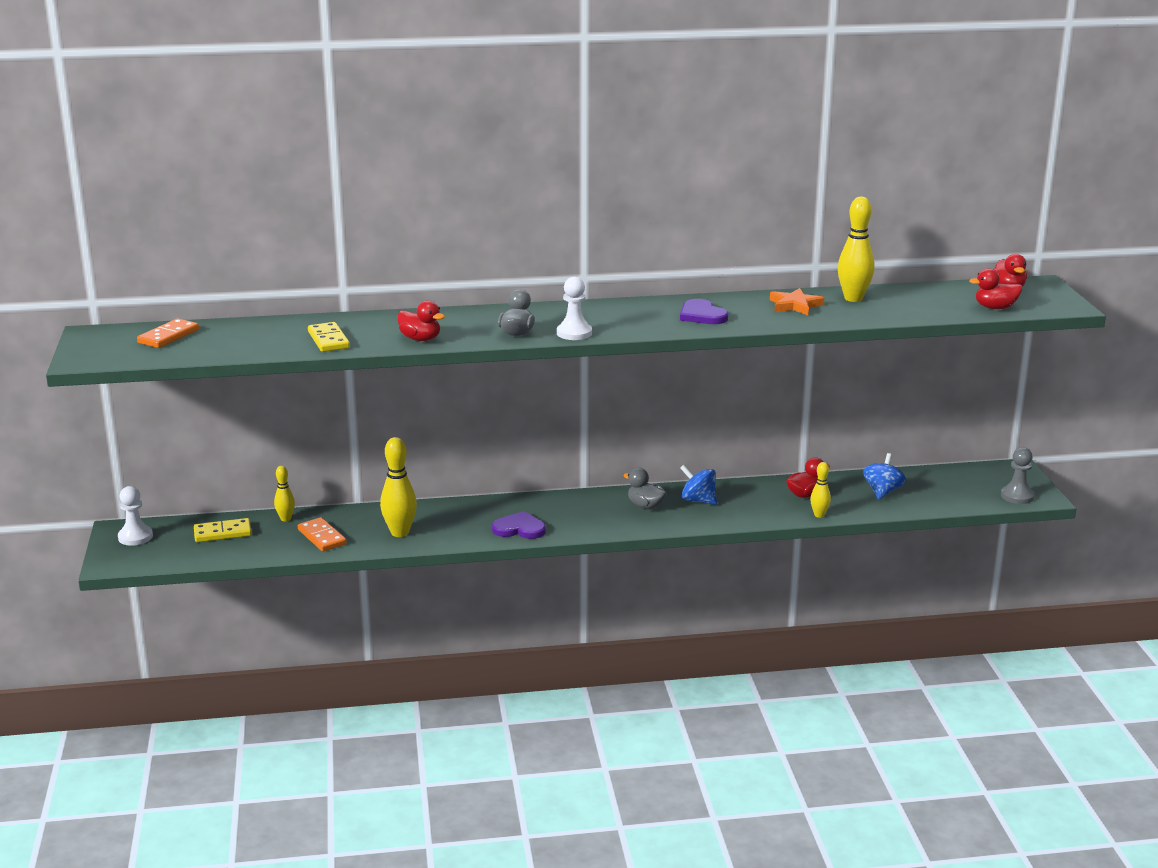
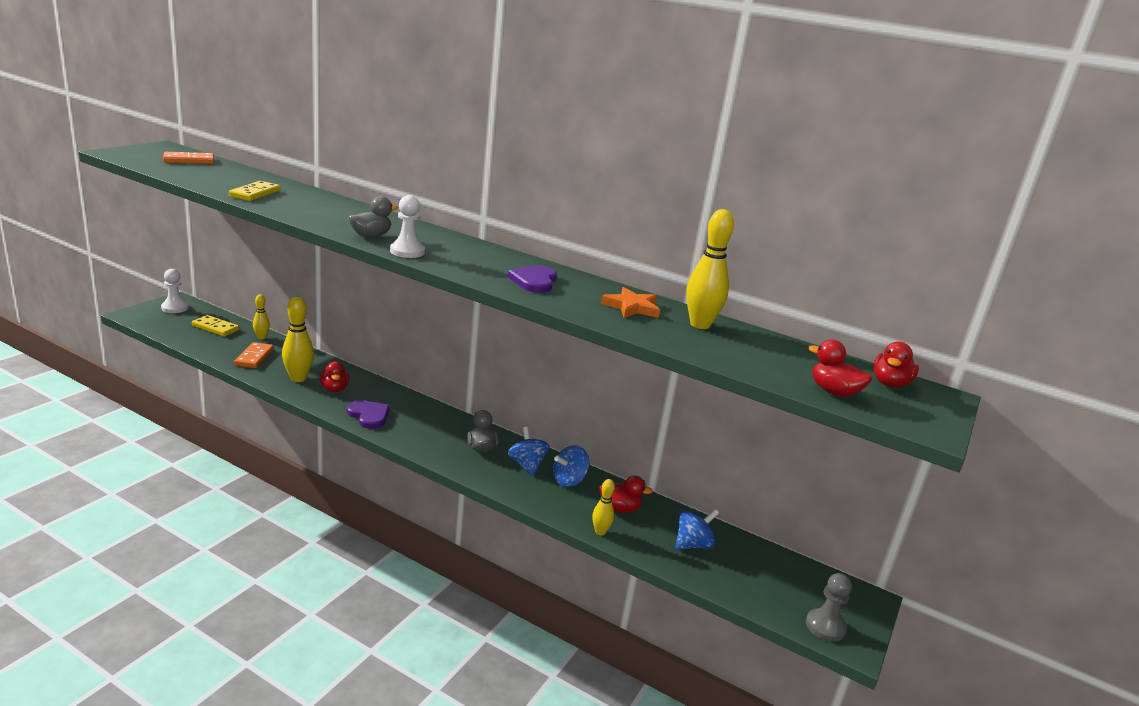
camera: 35 degrees right, 0 degrees up
(420, 339) = (304, 214): red duck -> red duck (334, 388)
(743, 495) = (569, 480): none -> blue spinning top

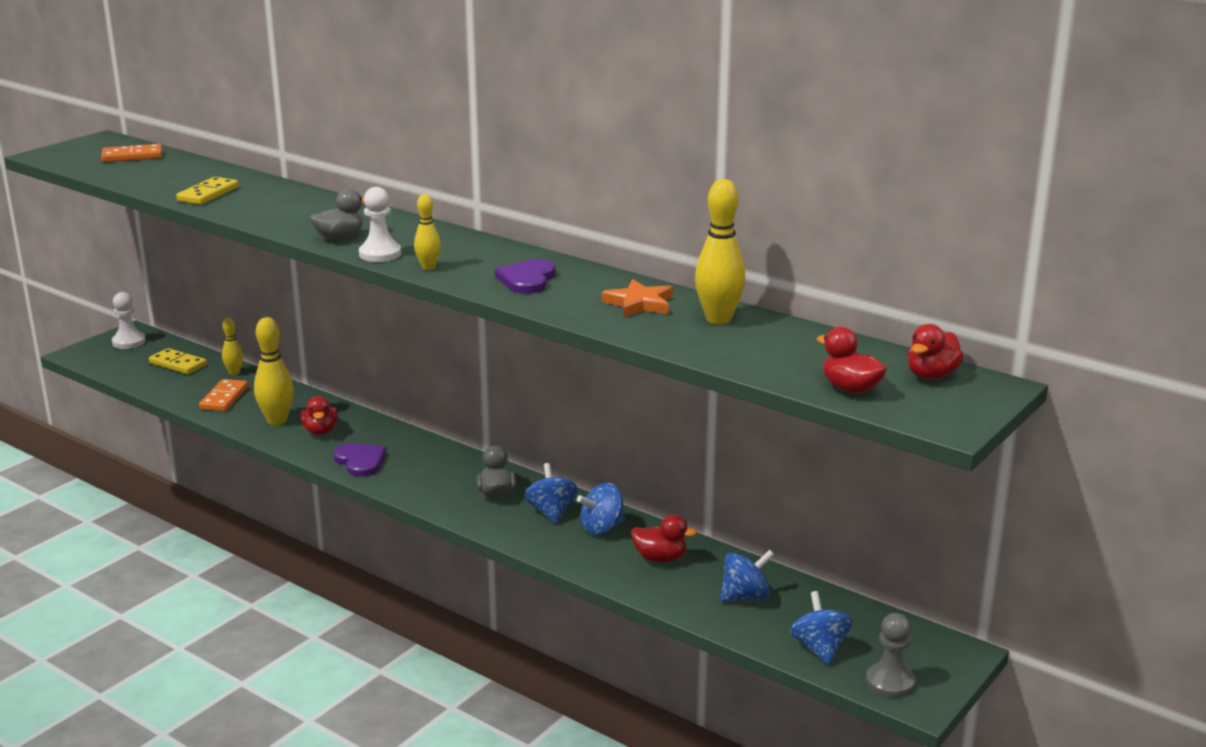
camera: 10 degrees right, 0 degrees up
(600, 532) = (629, 585): yellow bowling pin -> yellow bowling pin (428, 267)
(762, 594) = (819, 648): none -> blue spinning top

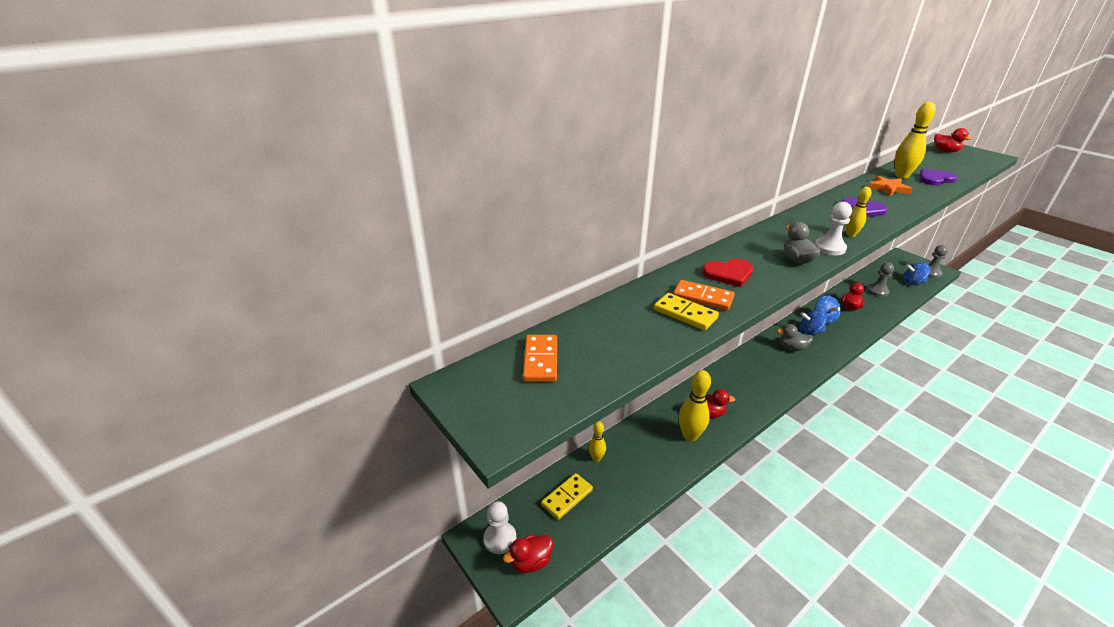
camera: 75 degrees left, 10 degrees up
(224, 398) = (644, 466): orange domino -> orange domino (703, 297)
(295, 208) = (728, 274): none -> red heart
(360, 461) = (754, 397): purple heart -> purple heart (935, 179)
(745, 596) = (877, 291): blue spinning top -> grey pawn
(850, 389) = (970, 164): red duck -> red duck (531, 562)

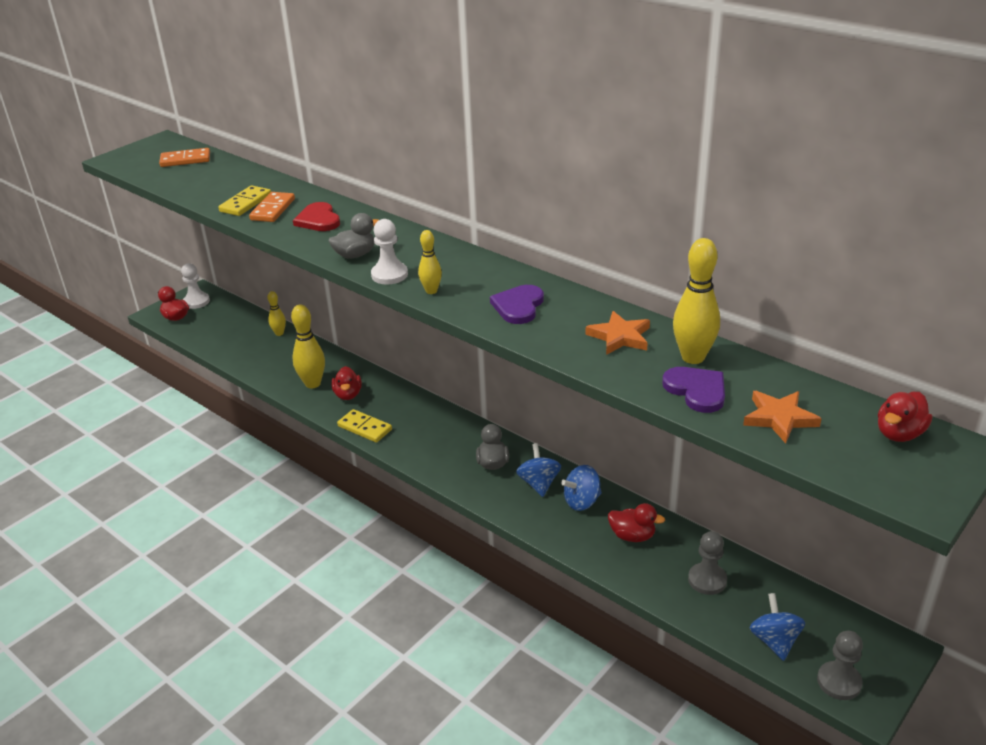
camera: 80 degrees right, 0 degrees up
(567, 497) = (235, 324): yellow domino -> yellow domino (364, 428)
(949, 168) = (779, 418): none -> orange star

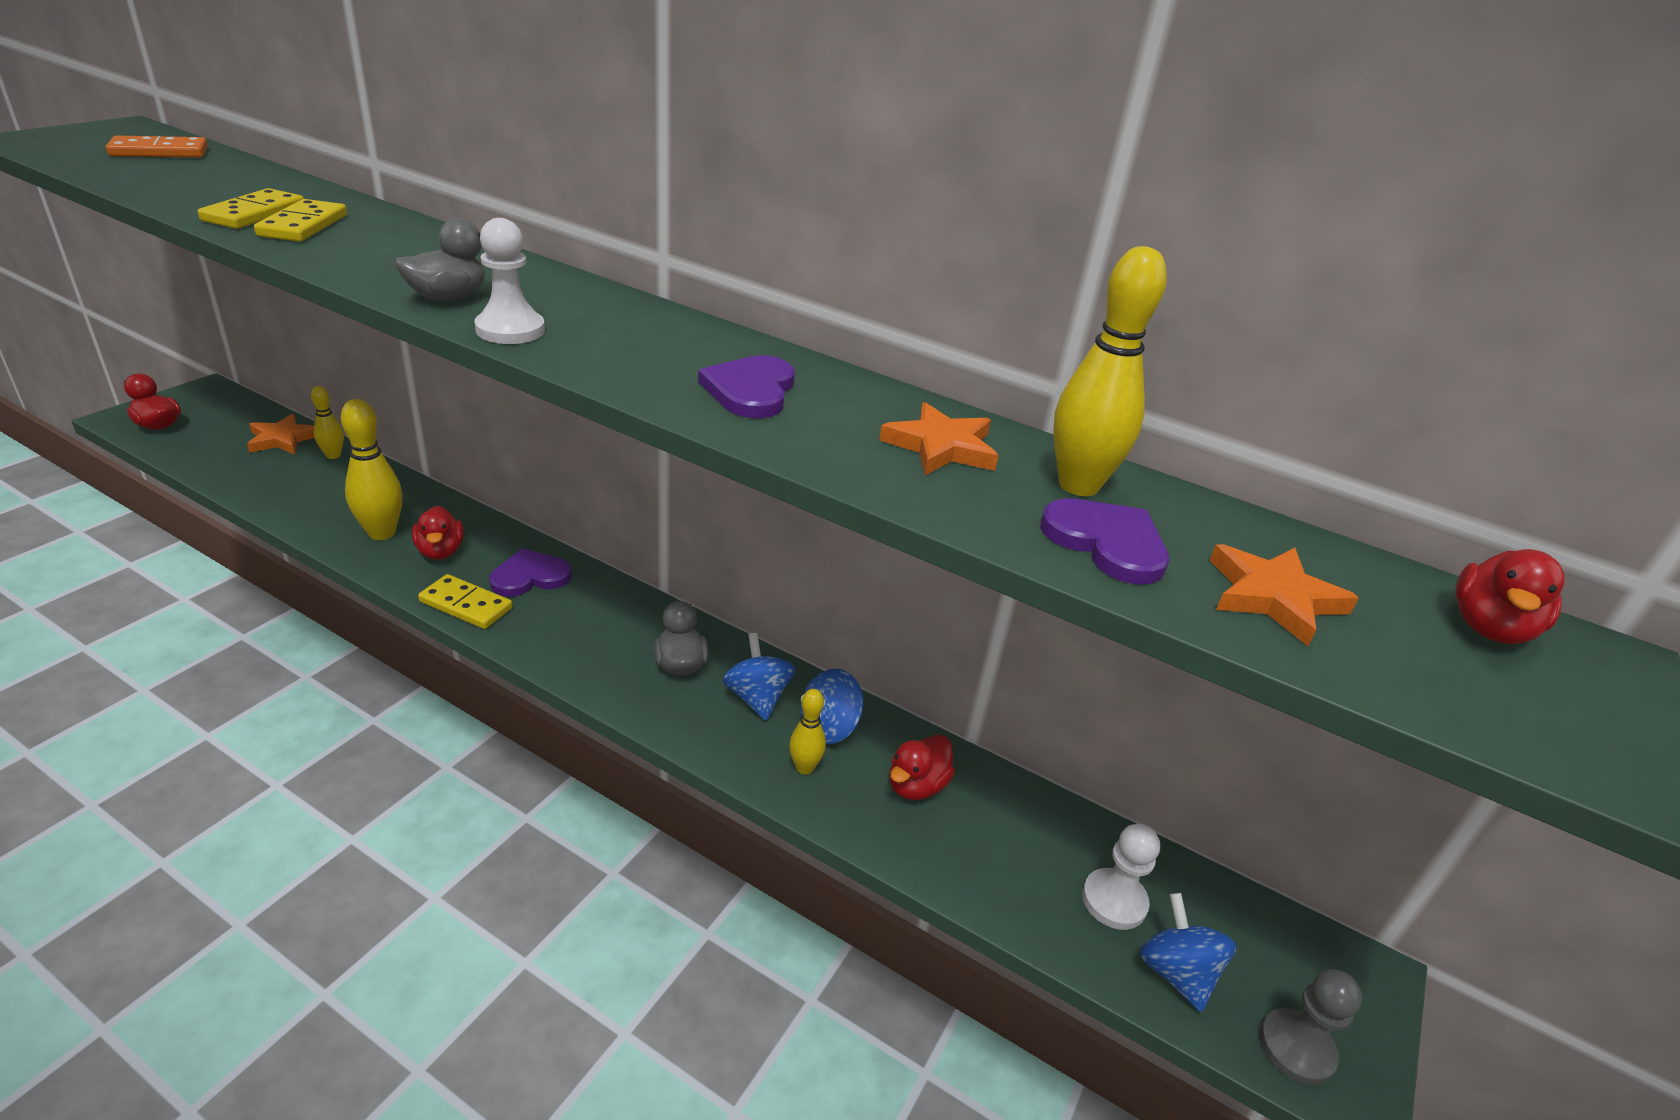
camera: 15 degrees left, 0 degrees up
(196, 302) = (199, 404): white pawn -> white pawn (1114, 901)
(248, 323) = (283, 439): none -> orange star
(273, 209) = (303, 225): orange domino -> yellow domino
(318, 220) = (385, 245): red heart -> none
(402, 409) = (530, 576): none -> purple heart
(431, 291) = (588, 358): yellow bowling pin -> yellow bowling pin (804, 767)
(632, 536) = (916, 786): red duck -> red duck turned 120 degrees clockwise
(707, 580) = (1046, 862): grey pawn -> none

